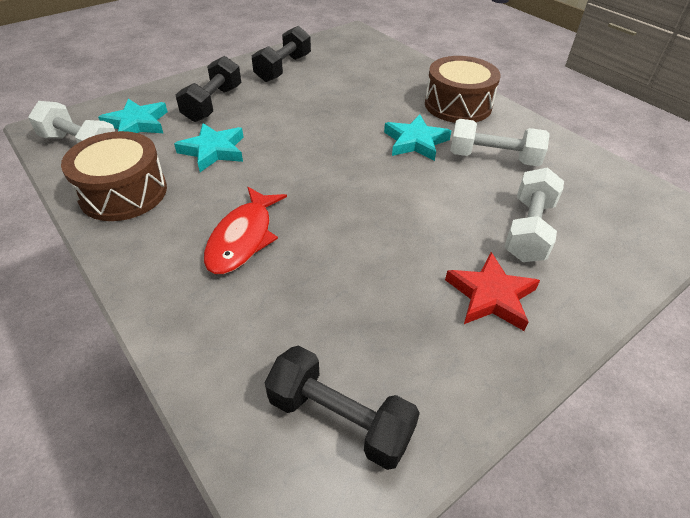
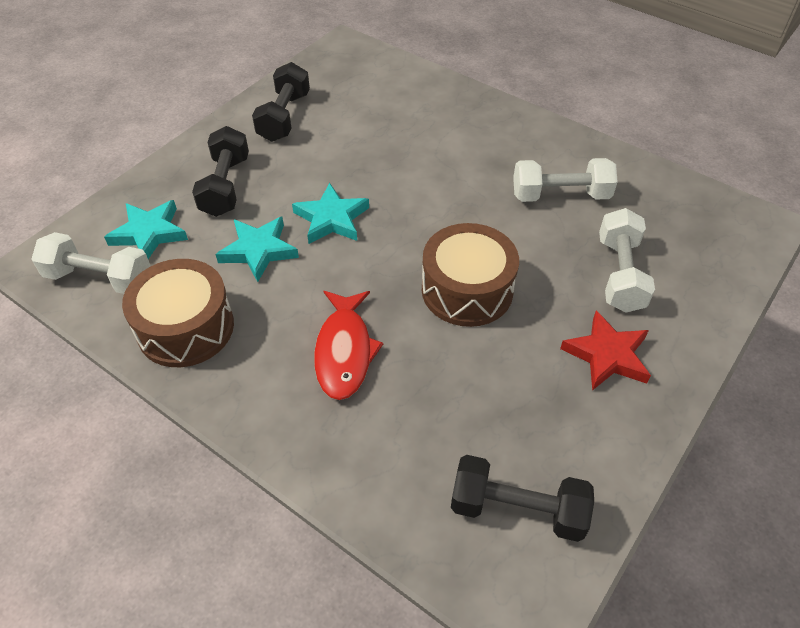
camera: 15 degrees left, 5 degrees up
(415, 142) = (474, 191): turquoise star -> turquoise star (331, 219)
(458, 105) = (501, 132): brown drum -> brown drum (467, 290)

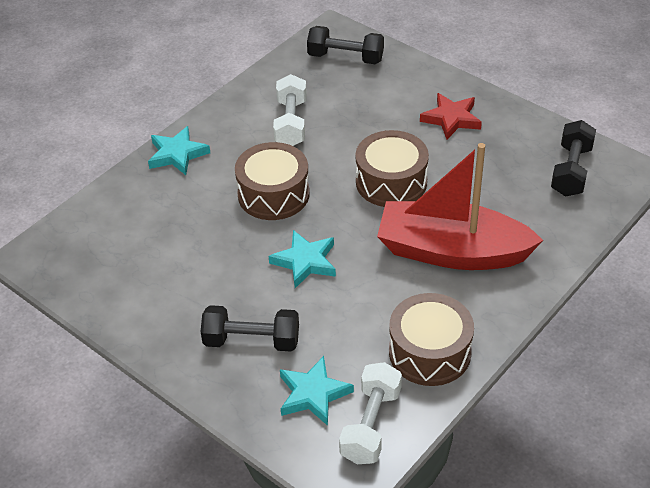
camera: 85 degrees left, 5 degrees down
(259, 250) = (341, 309): turquoise star -> turquoise star (177, 154)
(284, 117) = (149, 301): black dumbbell -> black dumbbell (345, 58)
(344, 351) = (452, 251): red fish -> red boat
(436, 188) = (273, 194): none -> brown drum
(620, 274) = (378, 103): white dumbbell -> none

